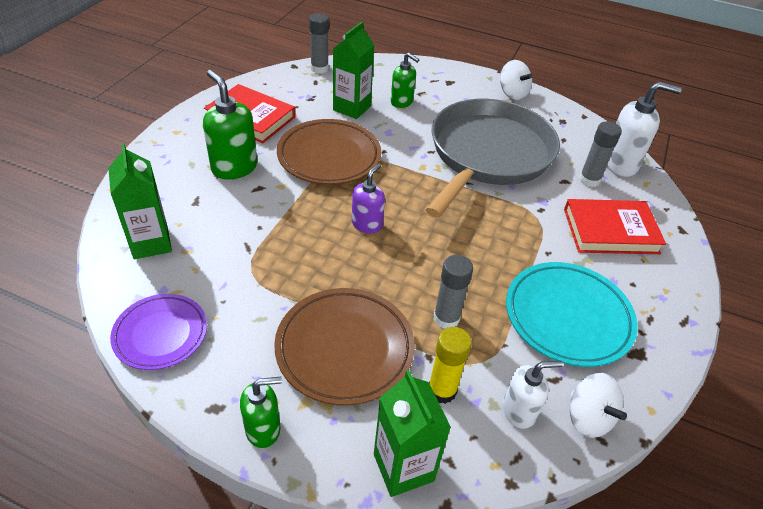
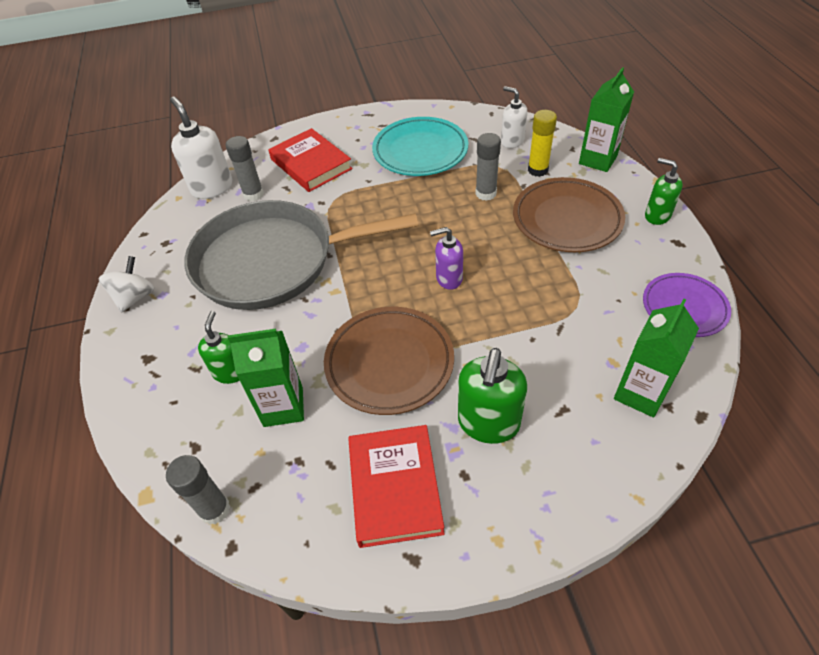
camera: 120 degrees left, 5 degrees up
(588, 417) = (484, 121): white spinning top -> none

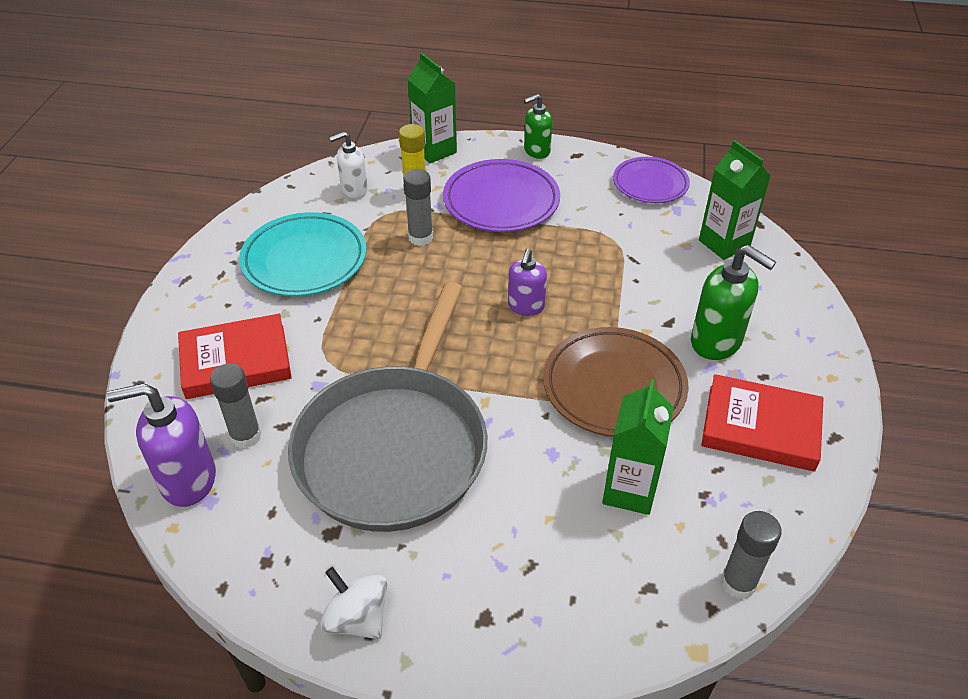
camera: 70 degrees left, 5 degrees down
(212, 188) = (187, 480): white soap dispenser -> purple soap dispenser
(230, 372) = (555, 529): green soap dispenser -> none
(567, 219) = (501, 201): brown plate -> purple plate

